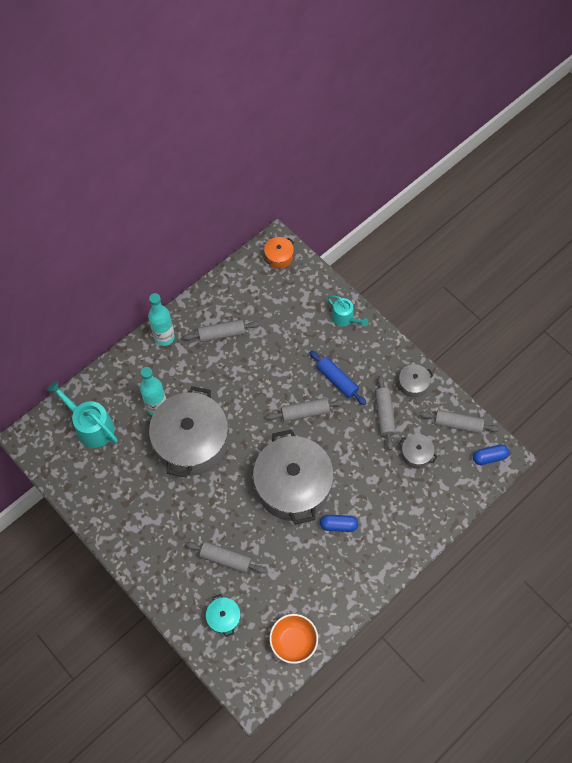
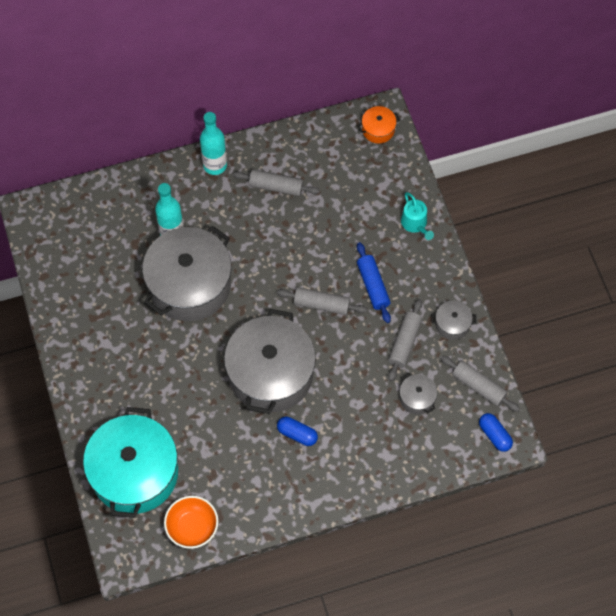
camera: 25 degrees right, 0 degrees up
(91, 426) = (96, 226): turquoise watering can -> none
(224, 617) = (135, 473): turquoise pot -> turquoise pot, size x2.40
(225, 559) = (165, 417): grey rolling pin -> none
(489, 457) = (494, 435): blue capsule -> blue capsule turned 45 degrees clockwise

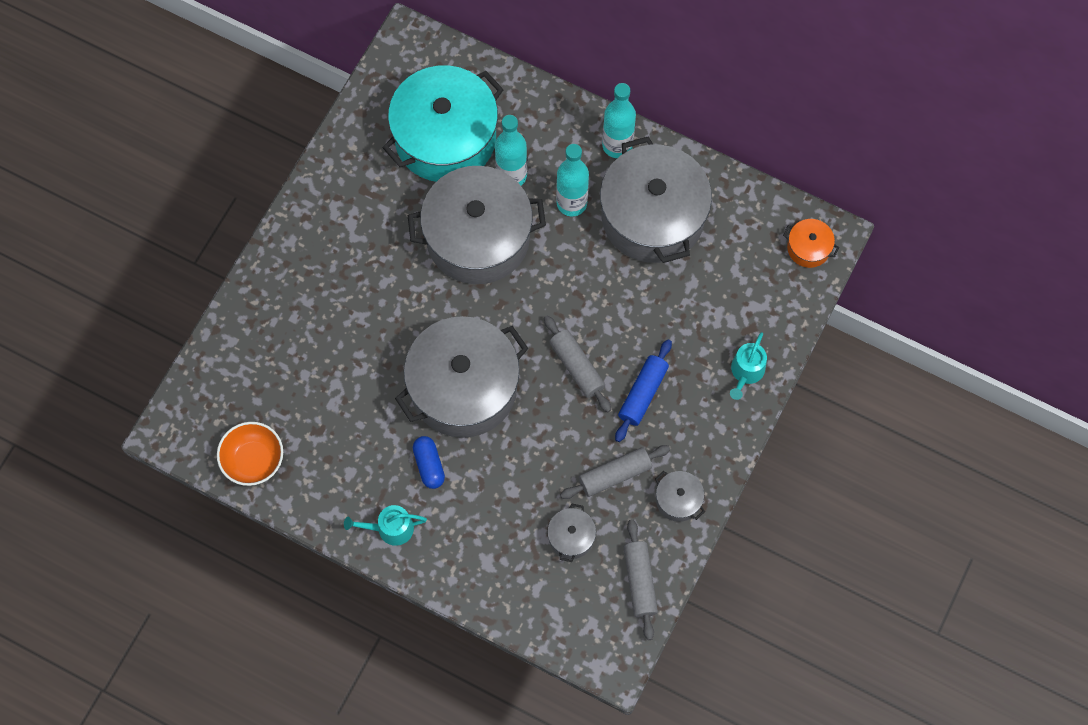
camera: 45 degrees right, 5 degrees up
(135, 473) = (256, 364): turquoise pot -> turquoise pot (445, 138)
(223, 219) = (571, 203): none -> turquoise bottle
(276, 186) = (652, 216): grey rolling pin -> grey pot
(313, 489) = (390, 529): none -> turquoise watering can
(494, 435) = (605, 641): blue capsule -> none

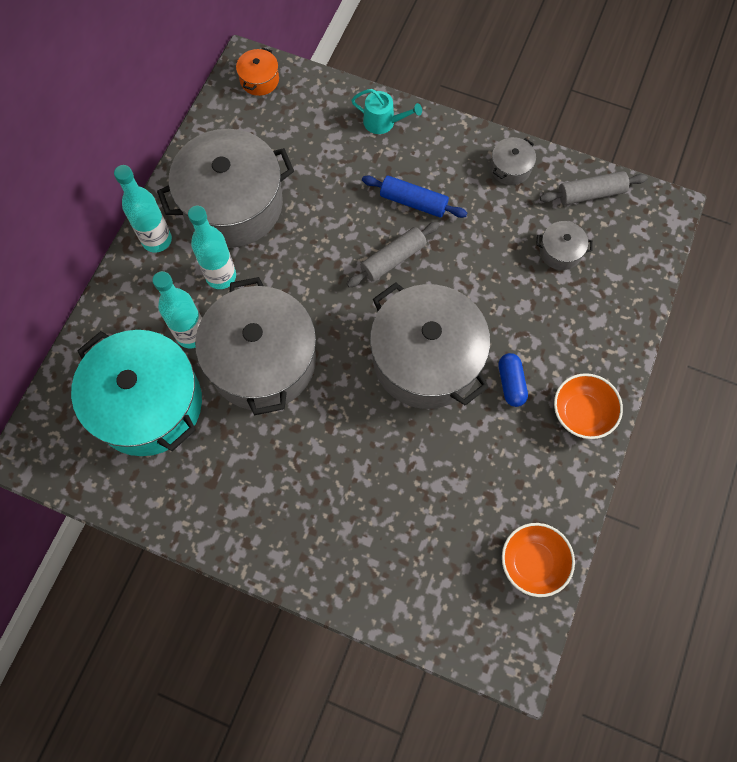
camera: 95 degrees left, 0 degrees up
(390, 529) = (581, 413): turquoise watering can -> orange bowl
(429, 465) = (511, 383): blue capsule -> blue capsule turned 75 degrees counterclockwise
(615, 475) = (495, 220): grey rolling pin -> none

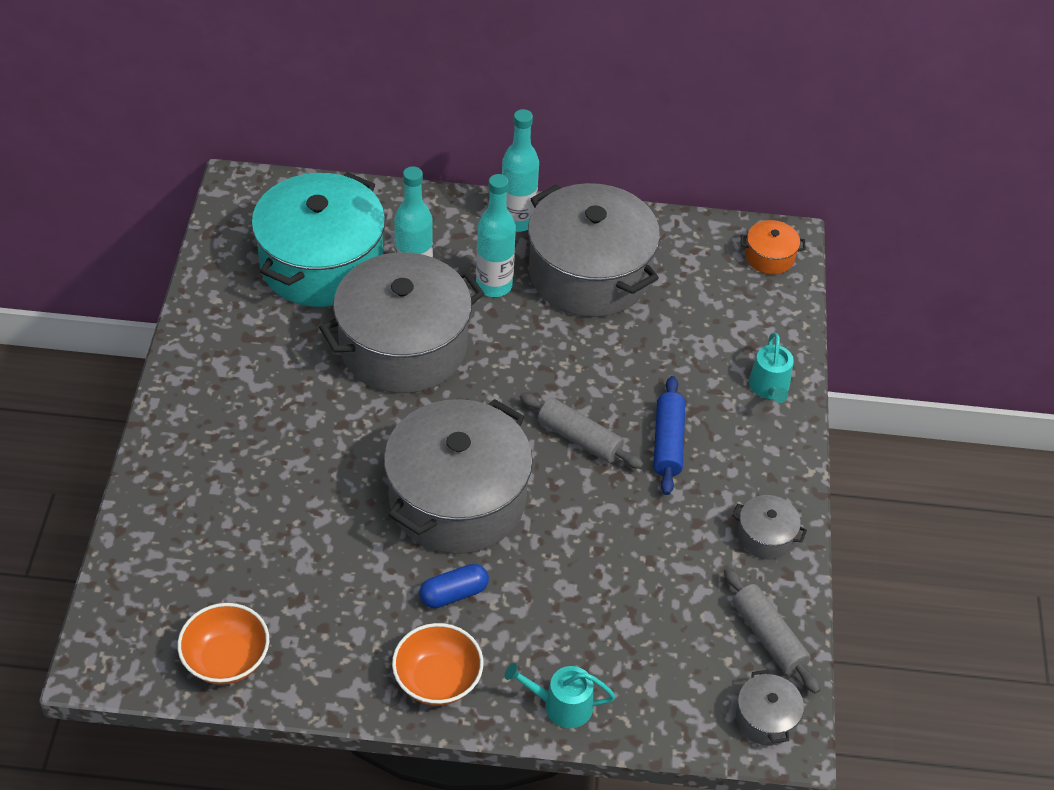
camera: 70 degrees right, 20 degrees down
(560, 251) = (663, 616): grey pot -> grey pot (766, 718)
(618, 337) = (561, 705): none -> turquoise watering can

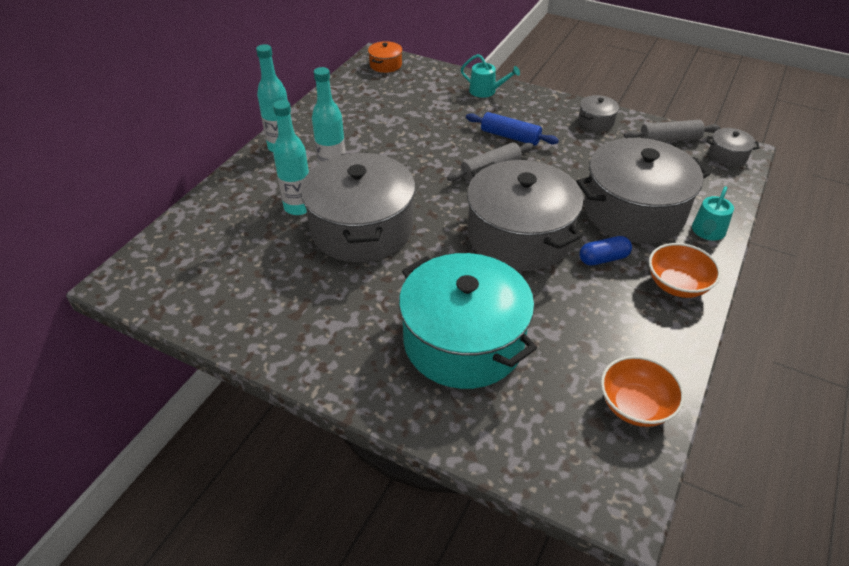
camera: 65 degrees left, 5 degrees down
(321, 263) = (246, 252): turquoise pot -> turquoise pot (463, 341)
(453, 594) = (603, 259): blue capsule -> blue capsule turned 75 degrees clockwise
(589, 274) = (351, 130): grey pot -> grey pot (634, 211)

